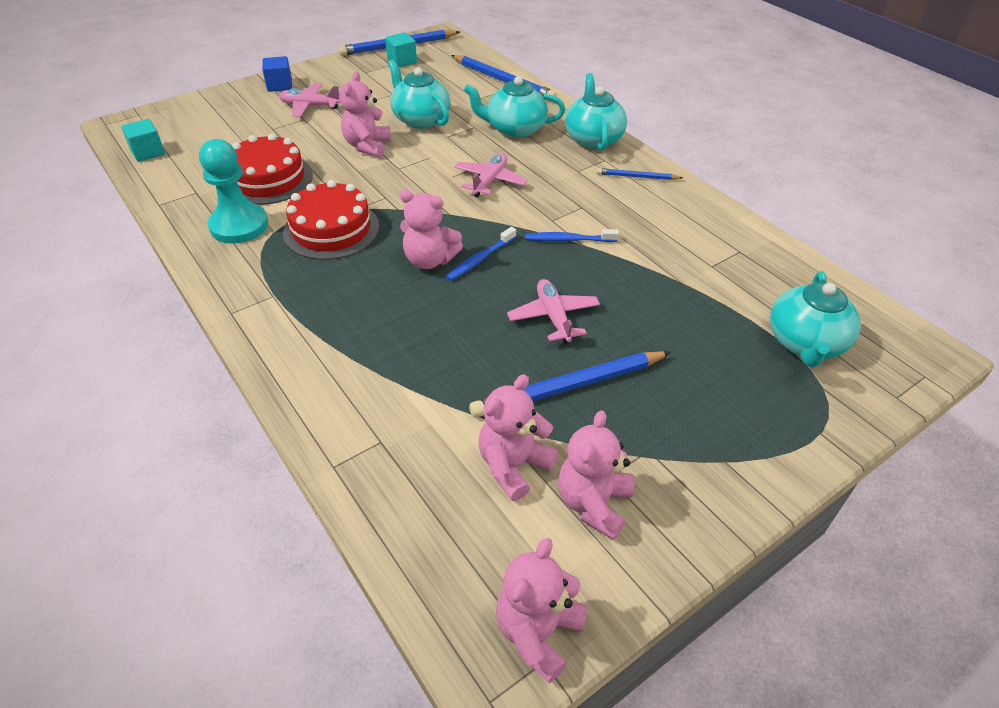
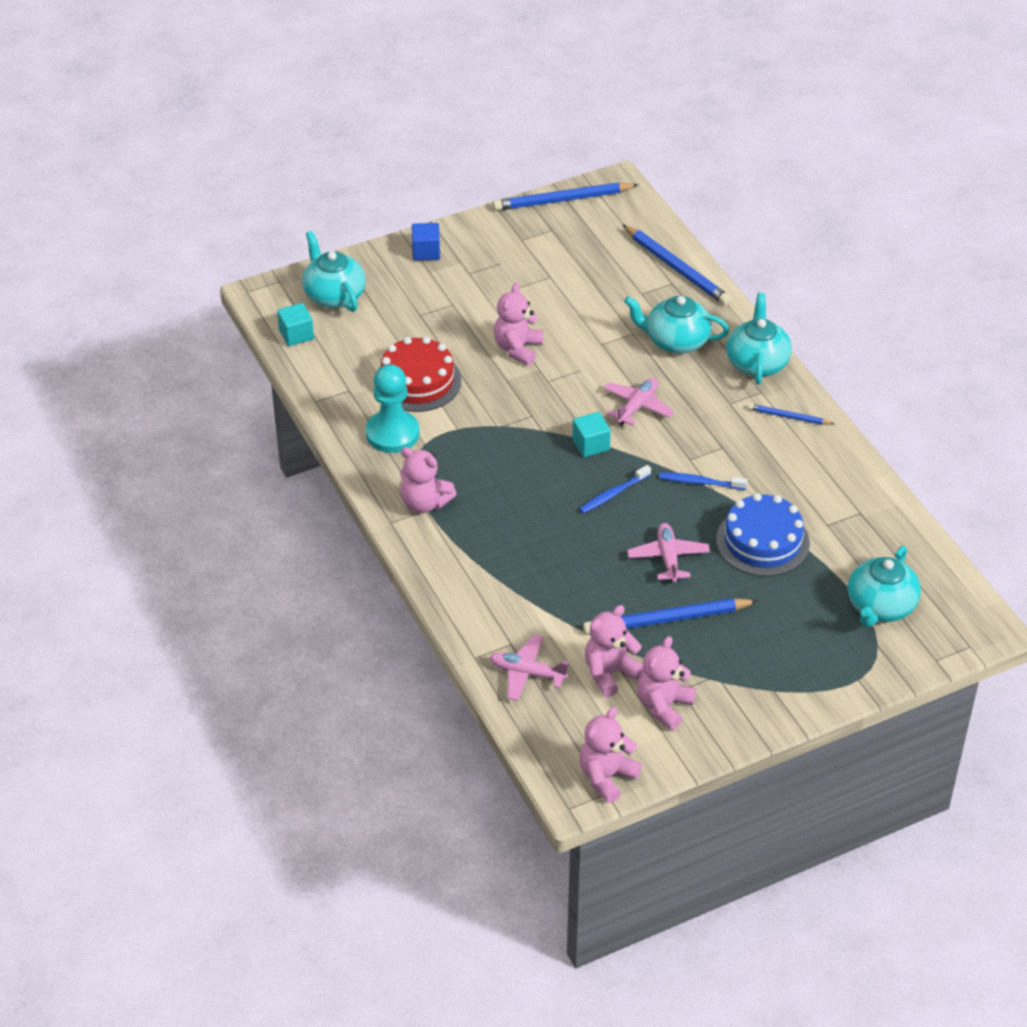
camera: 10 degrees right, 0 degrees up
(310, 106) = (459, 286): pink plane -> pink plane (527, 673)
(331, 229) = (478, 447): red cake -> none
(402, 61) = (564, 225): turquoise cube -> turquoise cube (591, 445)
(420, 119) = (576, 317): turquoise teapot -> turquoise teapot (334, 295)
(429, 260) = (567, 490): pink teddy bear -> pink teddy bear (425, 503)
(651, 289) = (762, 541): none -> blue cake

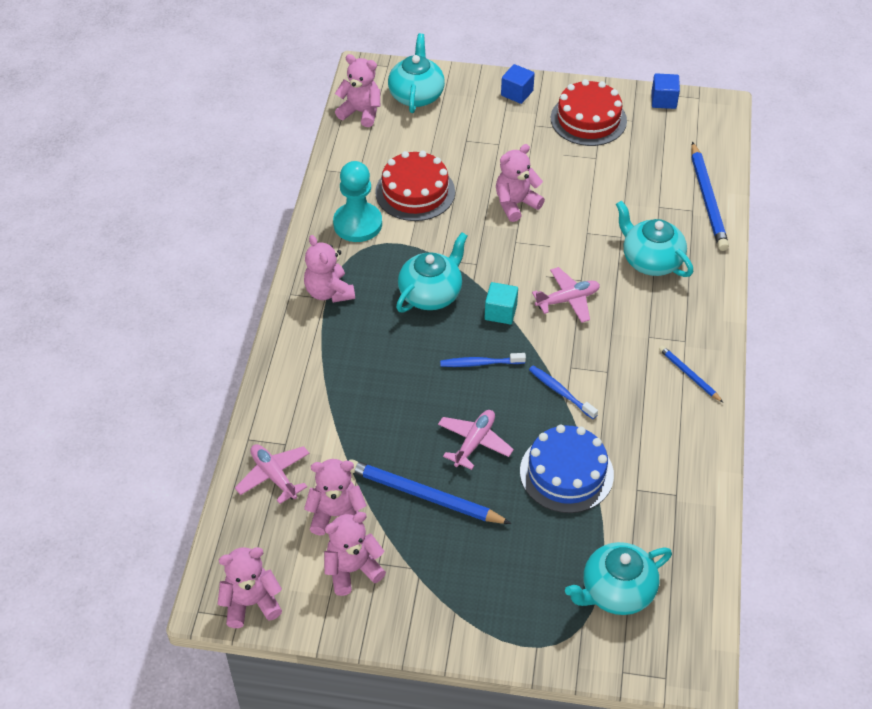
camera: 35 degrees right, 5 degrees up
(296, 335) = (361, 112): turquoise cube -> pink teddy bear
(512, 246) = (588, 119): none -> red cake
(562, 200) = (663, 100): blue pencil -> blue cube
(757, 363) = (704, 313): turquoise teapot -> turquoise teapot (431, 294)

